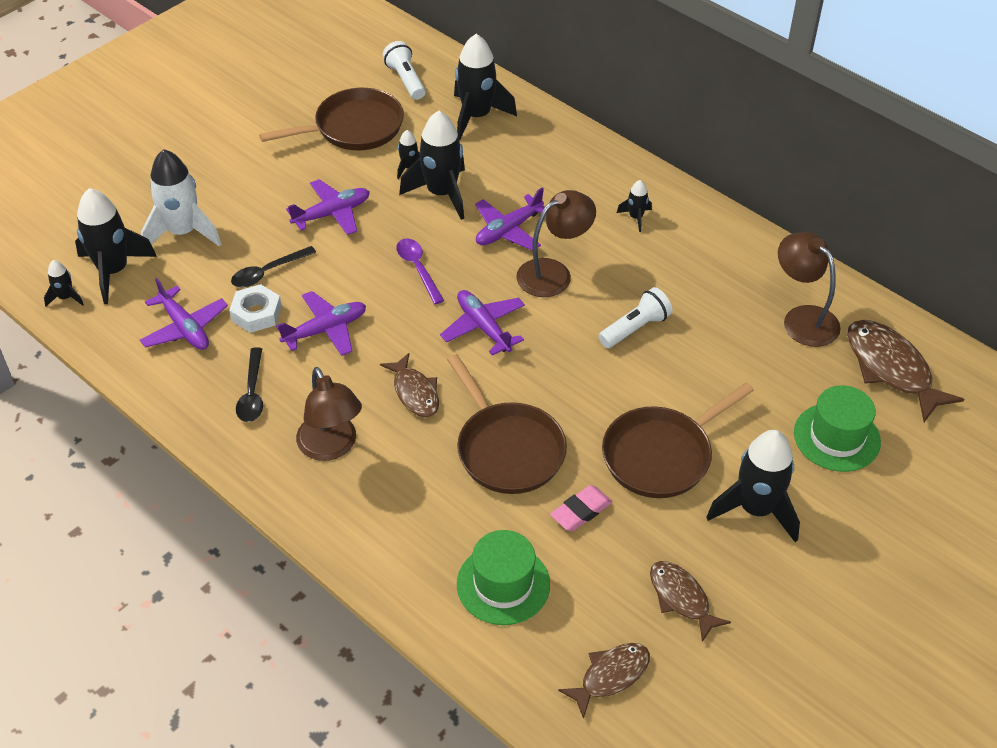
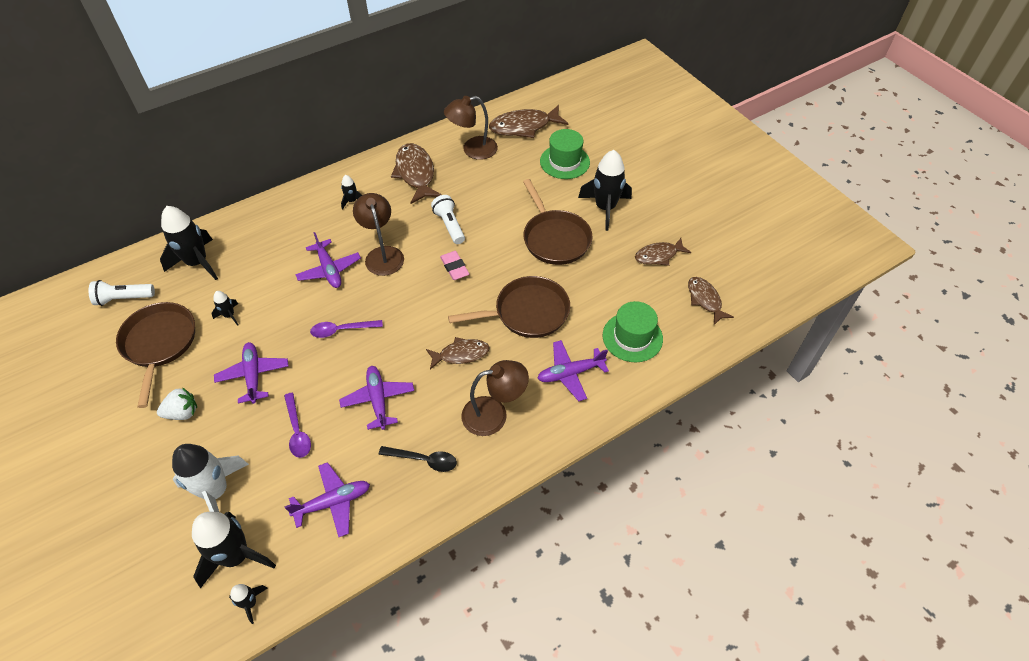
camera: 75 degrees left, 5 degrees up
(256, 313) = (340, 445): white nut -> none
(268, 272) = (297, 431): black spoon -> purple spoon
(271, 176) = (182, 413): none -> white strawberry
(441, 193) = (270, 301): black rocket -> none
(483, 327) = (416, 303): purple plane -> purple plane (570, 373)
(581, 511) = (586, 286): pink eraser -> pink eraser (454, 267)
(719, 267) = (415, 174): none -> brown fish

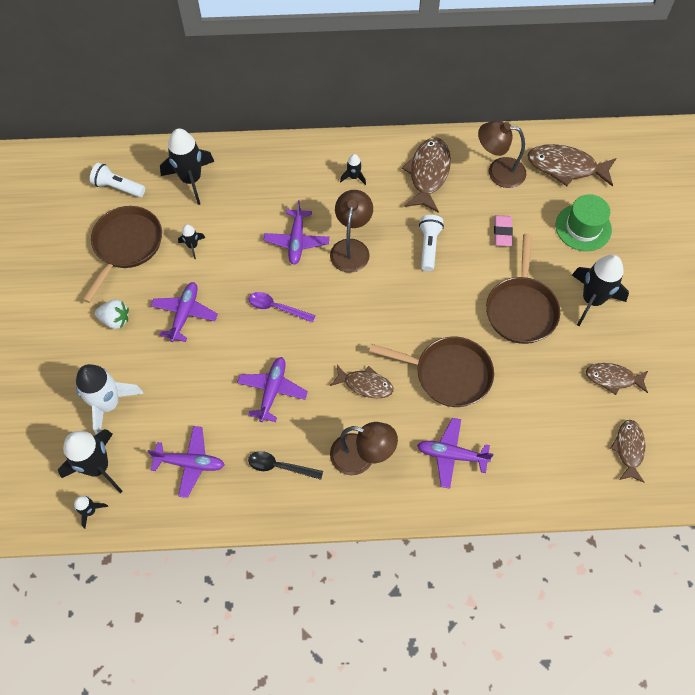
camera: 30 degrees right, 10 degrees up
(297, 431) = (194, 384): purple spoon -> none
(423, 460) = (280, 466): black spoon -> black spoon turned 150 degrees clockwise
(454, 267) = (408, 294): pink eraser -> pink eraser (502, 232)
(632, 337) = (531, 450): green hat -> none

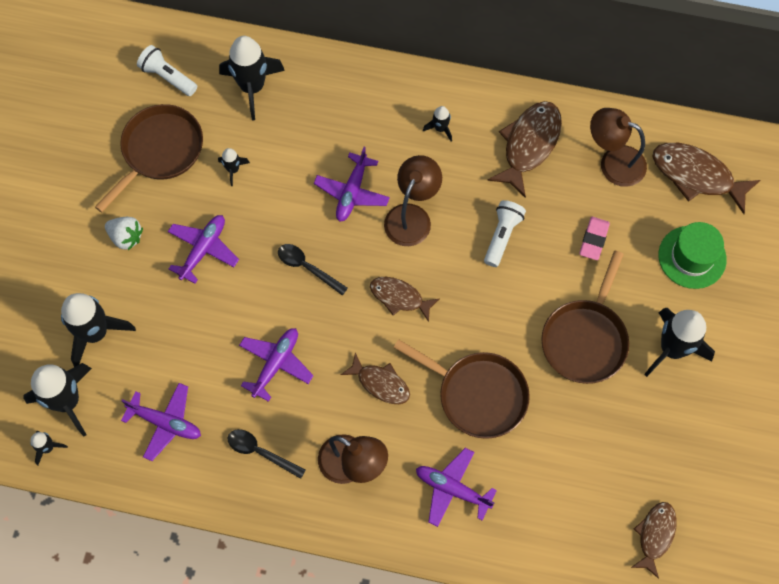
camera: 15 degrees right, 5 degrees up
(108, 404) = (95, 333): white rocket -> black rocket
(277, 308) = (307, 267): purple spoon -> black spoon
(613, 378) = (665, 449): brown fish -> brown fish (399, 297)

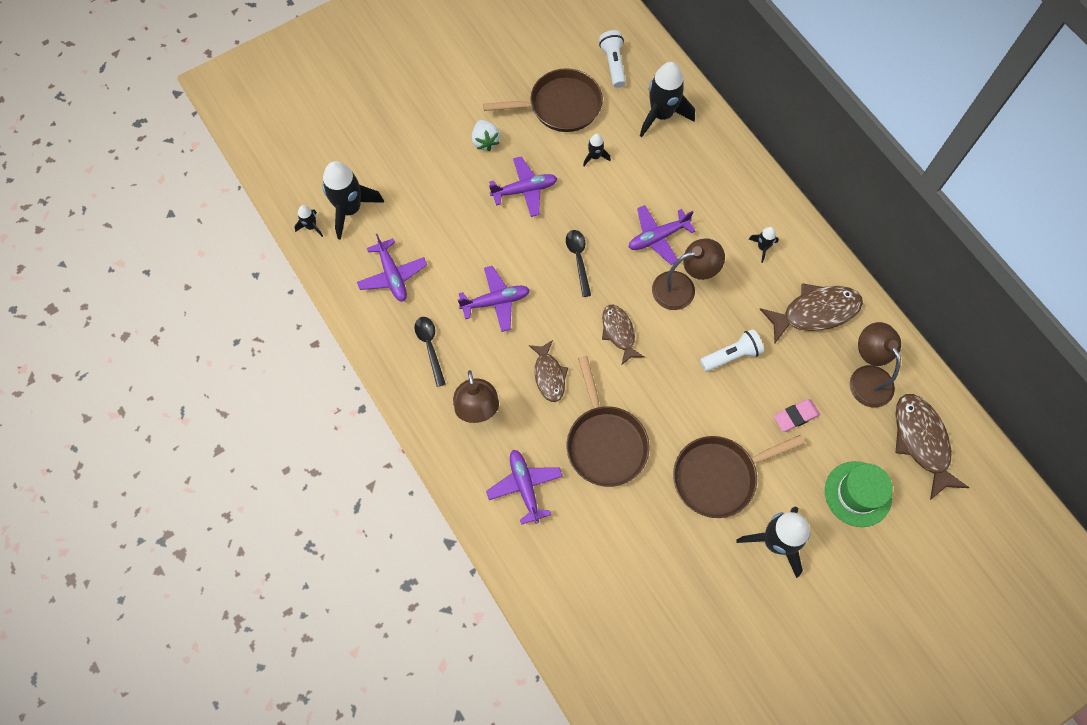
camera: 45 degrees right, 0 degrees up
(95, 333) = (408, 183): black rocket -> none
(655, 535) = (629, 653): brown fish -> none

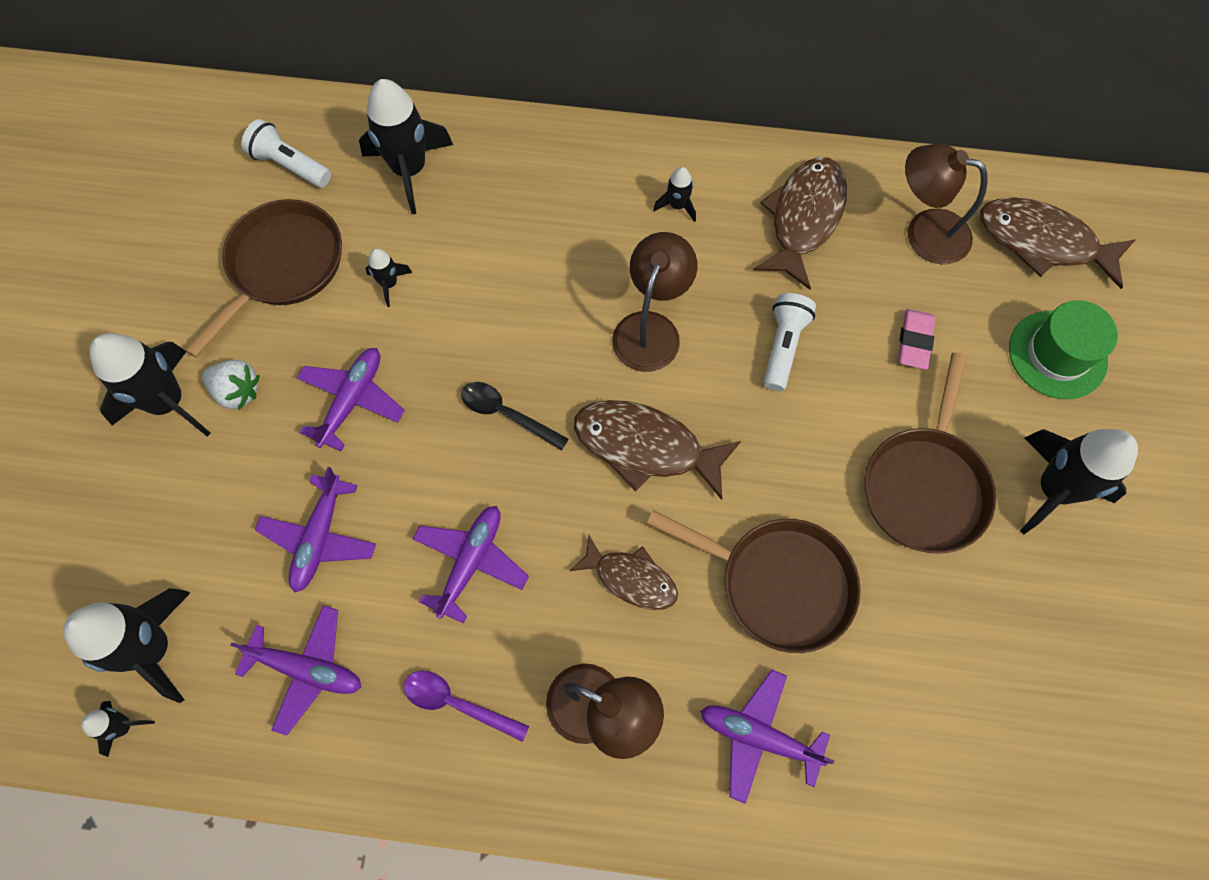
camera: 50 degrees left, 0 degrees up
(430, 347) = (457, 703): black spoon -> purple spoon
(455, 119) = (168, 402): none -> black rocket
(619, 332) = (645, 447): brown fish -> brown fish, size x1.59
(658, 237) = (562, 302): purple plane -> purple plane (319, 538)

